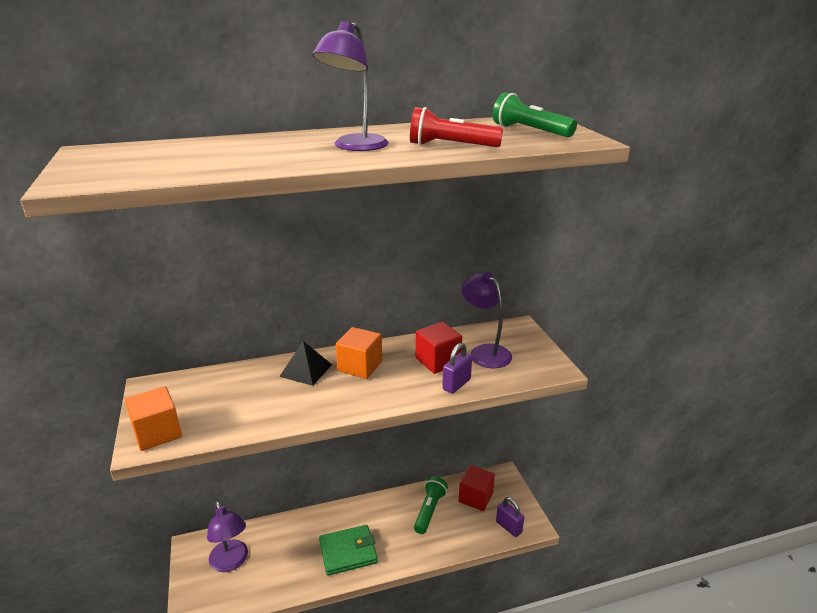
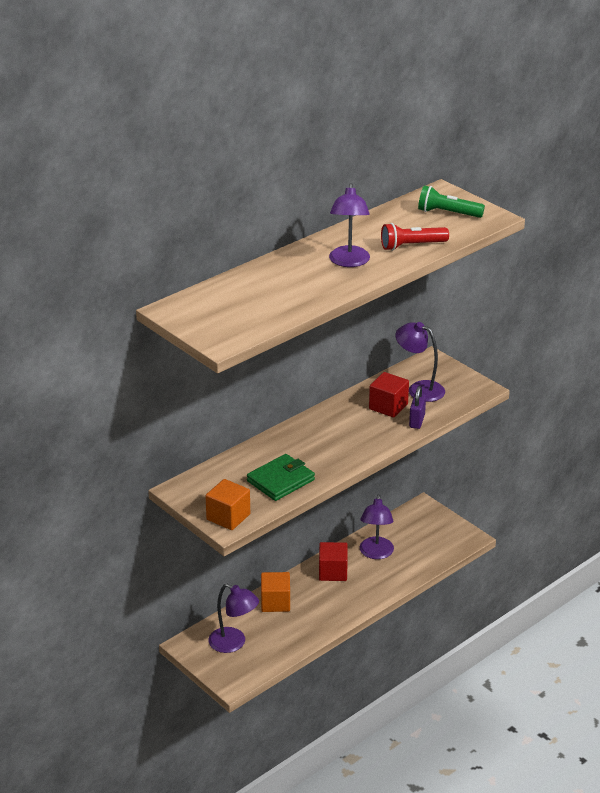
camera: 25 degrees left, 5 degrees up
(306, 370) = (290, 442): black pyramid -> none
(348, 552) = (329, 604): green wallet -> green wallet (280, 480)
(360, 366) = (330, 427): orange cube -> orange cube (275, 602)
(429, 510) = (376, 553): green flashlight -> purple lamp
(475, 497) = (409, 531): red cube -> red cube (333, 572)
(508, 527) = (451, 545): purple padlock -> none

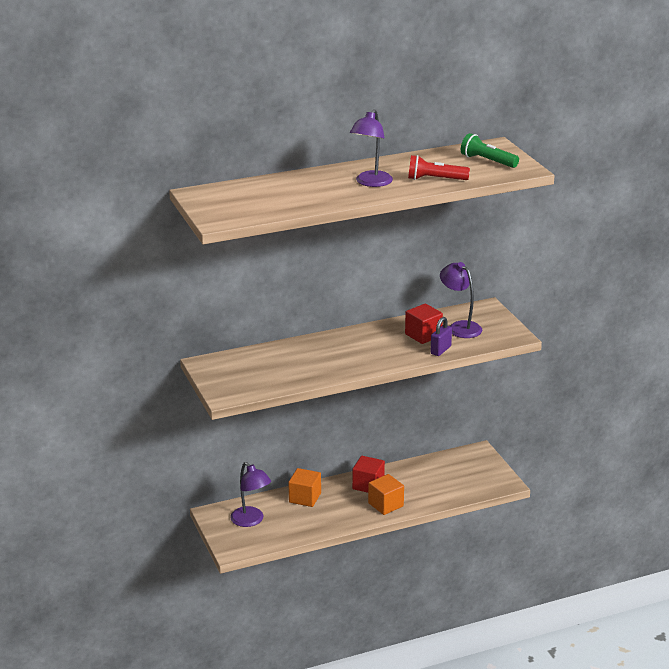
camera: 20 degrees right, 5 degrees down
(228, 517) = (230, 390): orange cube -> orange cube (385, 505)
(280, 480) = (292, 372): green wallet -> none
(376, 553) = (414, 478): purple lamp -> none

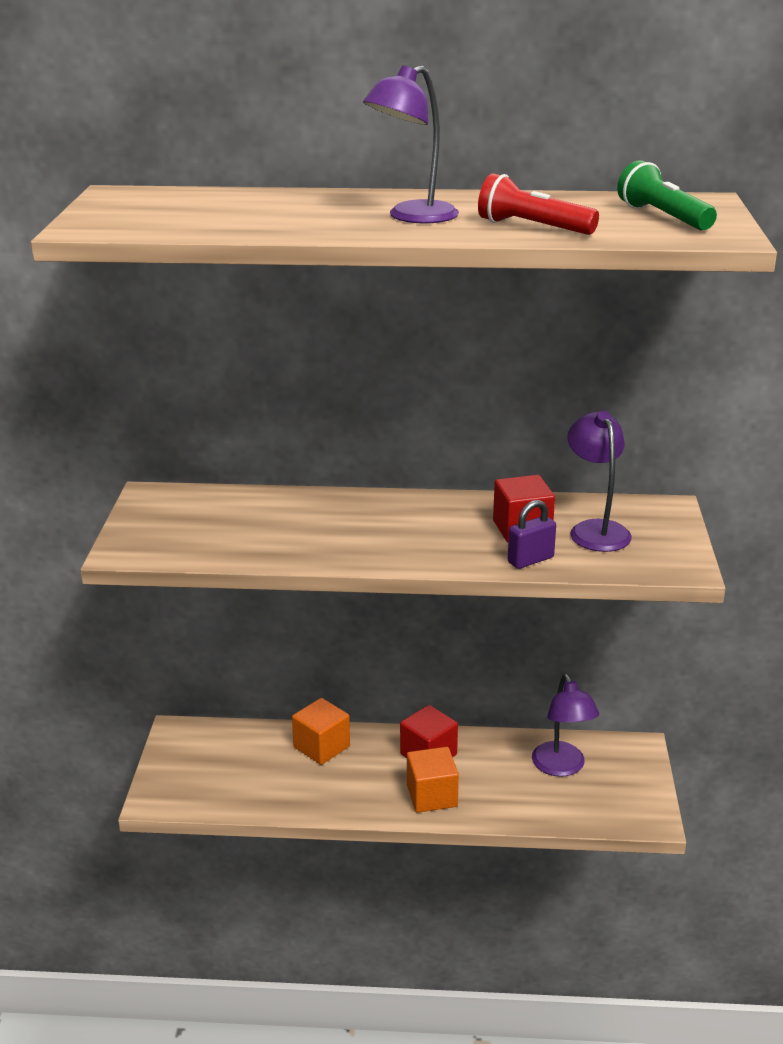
camera: 25 degrees right, 0 degrees up
(251, 521) = (219, 760): purple lamp -> purple lamp (561, 767)

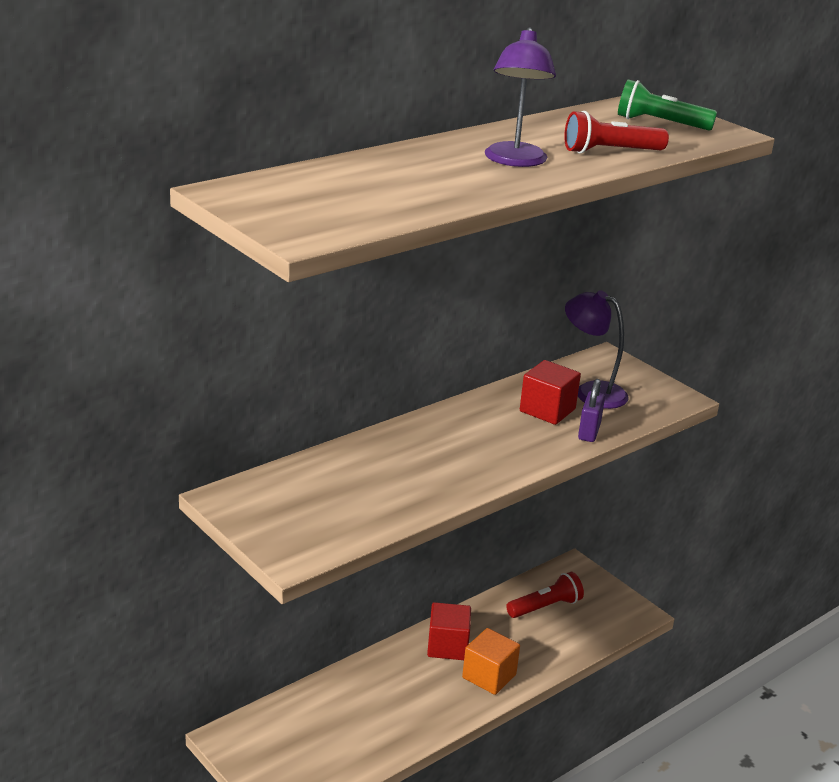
camera: 45 degrees left, 0 degrees up
(321, 747) = (363, 684): orange cube -> none
(561, 767) = (545, 607): purple lamp -> red flashlight

